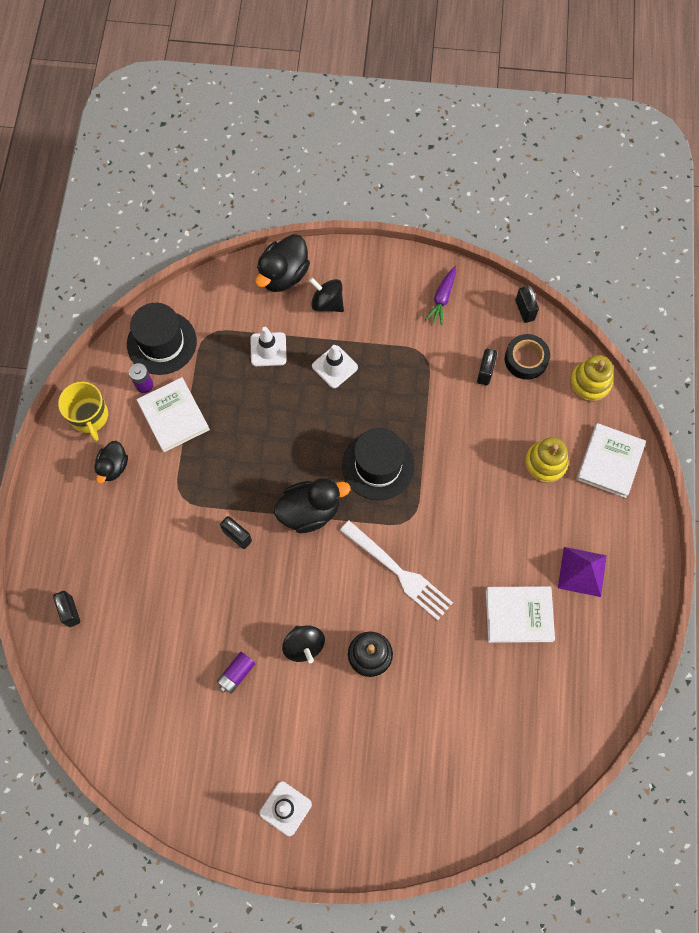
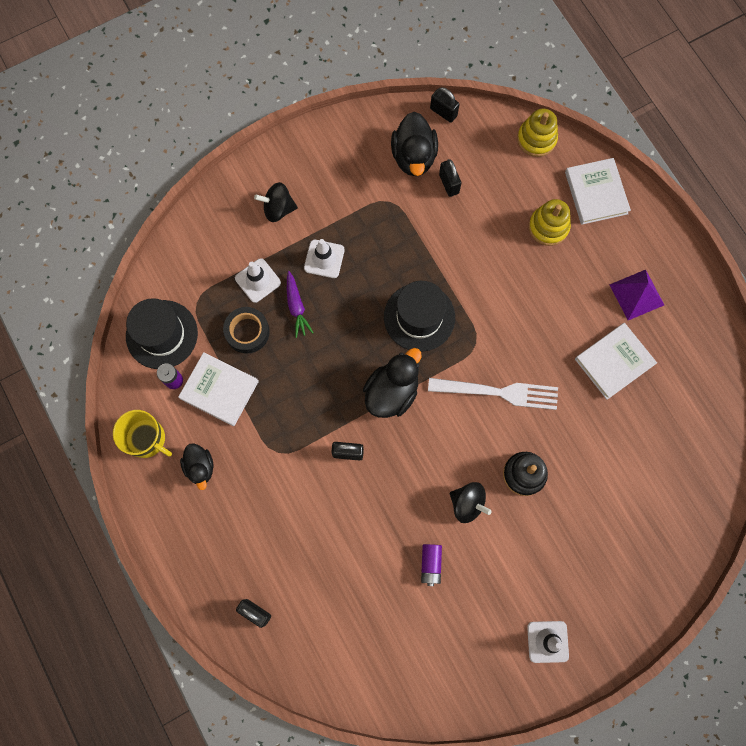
camera: 35 degrees left, 5 degrees up
(283, 275) = (223, 209): black duck -> black duck (414, 156)
(442, 298) = (370, 144): purple carrot -> purple carrot (296, 307)
(526, 359) = (473, 152): black tape -> black tape (247, 332)

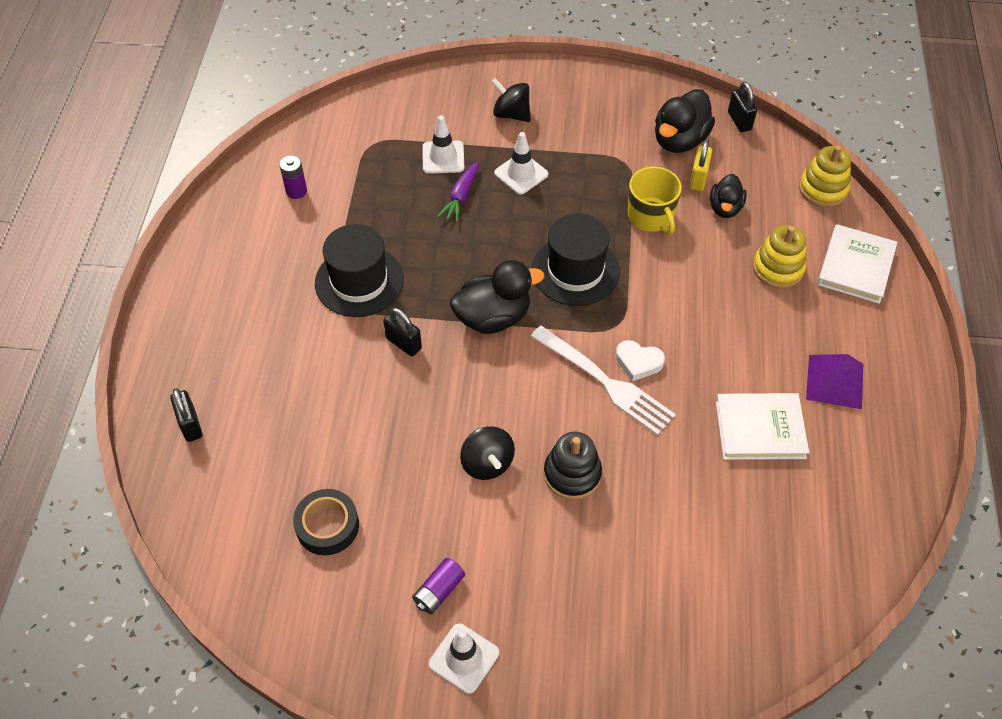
camera: 35 degrees right, 20 degrees down
(146, 439) = (229, 222): yellow mug -> yellow mug (651, 216)
(161, 334) = (319, 151): black hat -> black hat (359, 281)
(200, 467) = (255, 272): black duck -> black duck (725, 208)
(219, 390) = (330, 221): white book -> none
(247, 332) = (397, 191): black tape -> black tape (327, 526)
(430, 564) = (400, 495): purple battery -> purple battery (438, 591)
(448, 184) = (698, 179): black padlock -> yellow padlock
(509, 363) = (638, 362): none -> white heart

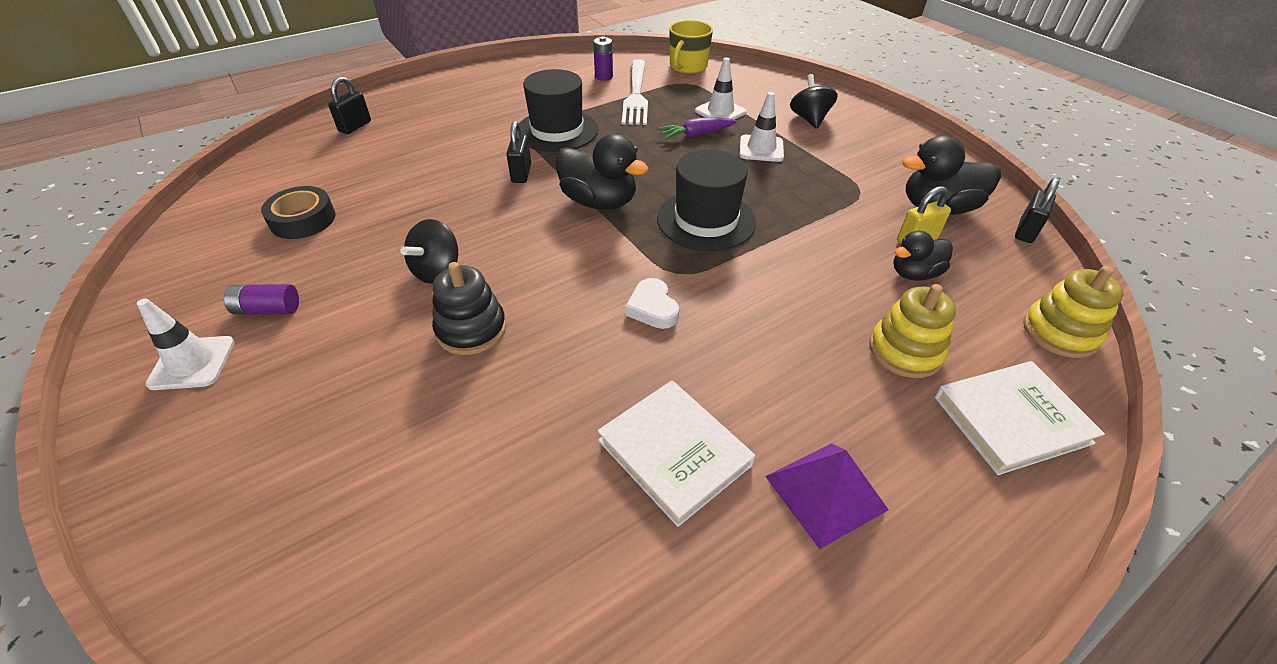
camera: 50 degrees right, 10 degrees down
(605, 382) = (604, 298): white fork -> white fork (636, 94)
(651, 216) = (829, 233): yellow mug -> yellow mug (688, 66)

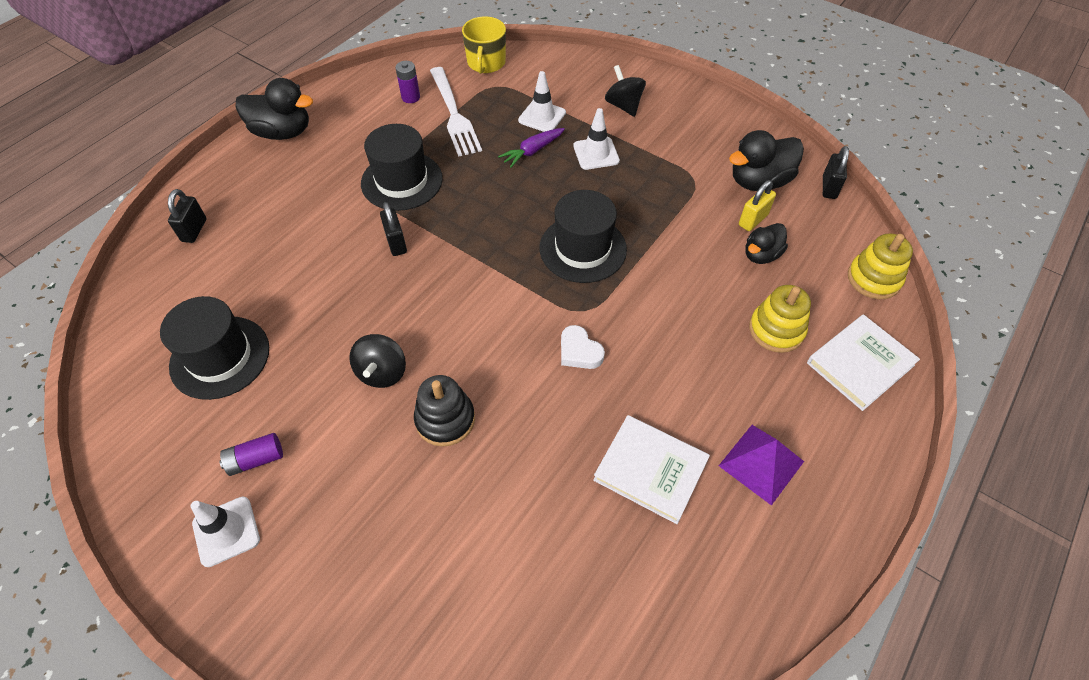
camera: 20 degrees left, 10 degrees up
(303, 220) = (220, 357): black tape -> black hat
(599, 202) = (483, 255): black duck -> black duck (282, 132)

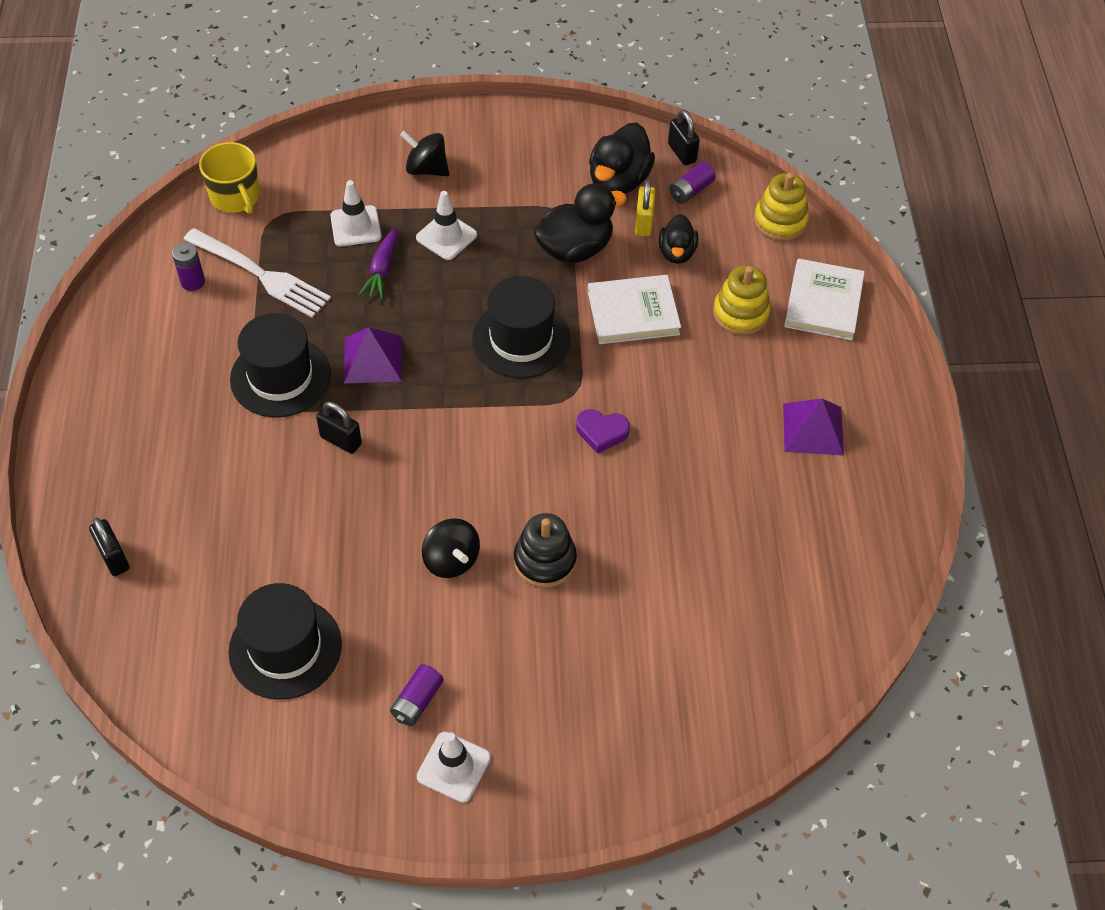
camera: 40 degrees left, 0 degrees up
(282, 132) = (89, 401): black duck -> black duck (575, 248)
(469, 203) = (372, 359): none -> purple pyramid
(579, 351) = (601, 432): white heart -> purple heart
(650, 470) = (739, 489): white book -> white book (633, 313)
(813, 217) = (690, 190): none -> purple battery

